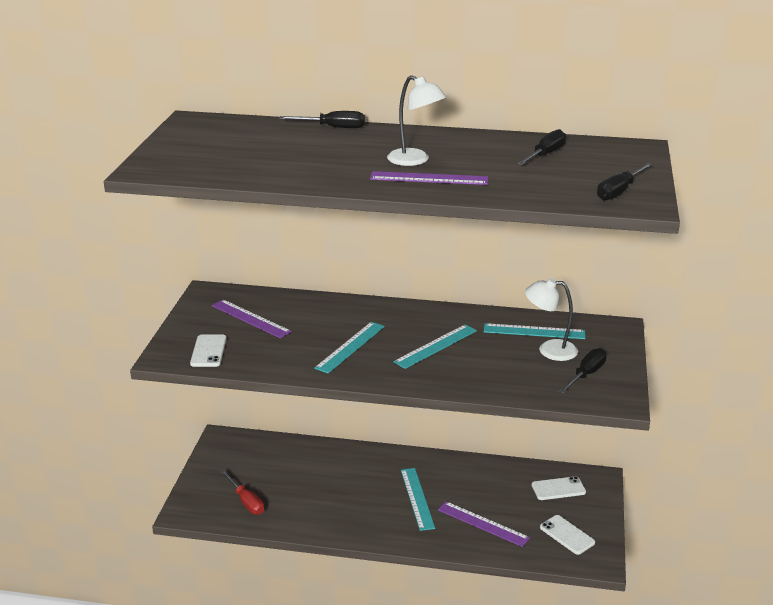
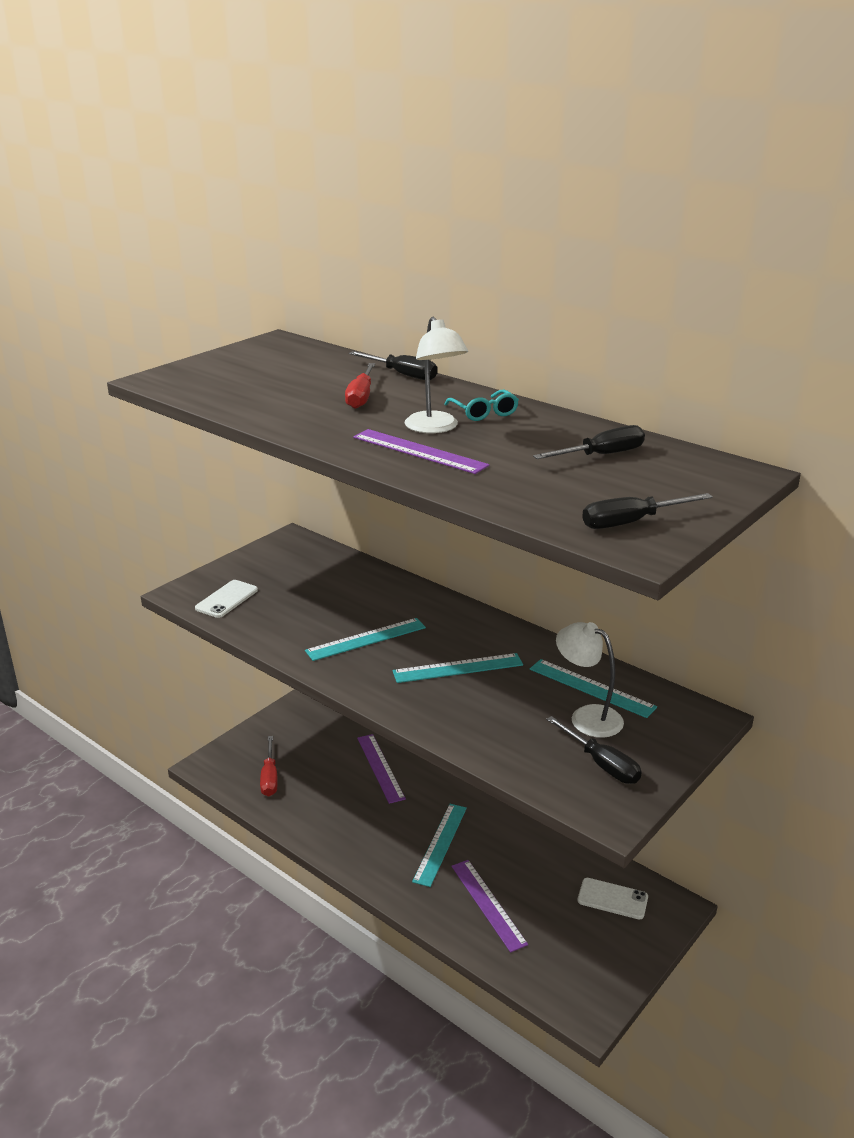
camera: 30 degrees right, 0 degrees up
(251, 318) = (302, 577): purple ruler -> purple ruler (380, 767)
(329, 150) = (361, 397): none -> red screwdriver
(431, 143) = (484, 412): none -> turquoise glasses
(567, 535) = (576, 961): white phone -> none
(586, 375) = (601, 764): black screwdriver -> black screwdriver turned 75 degrees clockwise

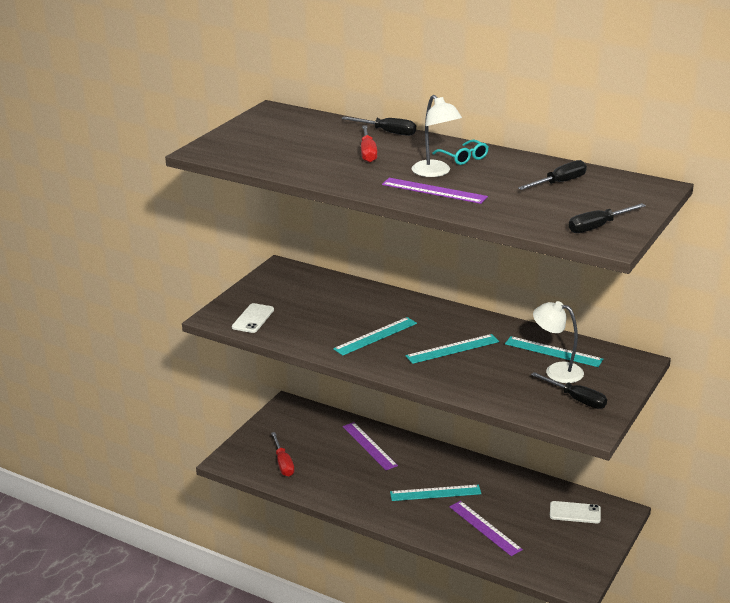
camera: 10 degrees left, 0 degrees up
(440, 843) = (435, 493): turquoise ruler -> turquoise ruler turned 75 degrees clockwise

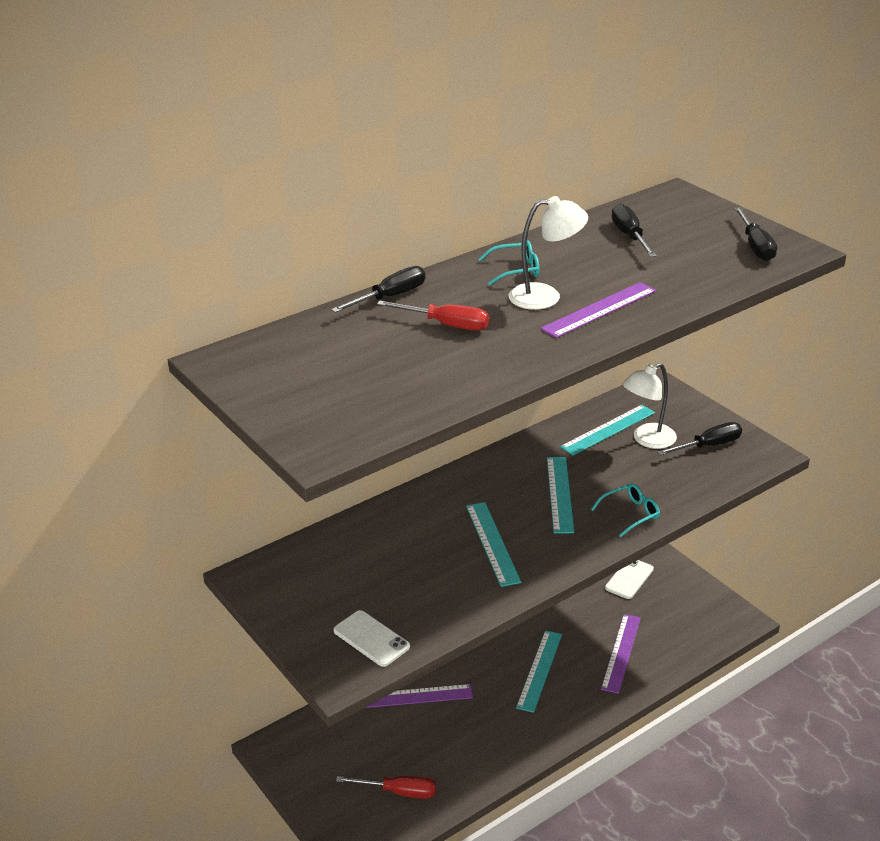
camera: 65 degrees left, 5 degrees up
(454, 381) = (630, 514): none -> turquoise glasses
(485, 528) = (621, 652): purple ruler -> purple ruler turned 60 degrees counterclockwise

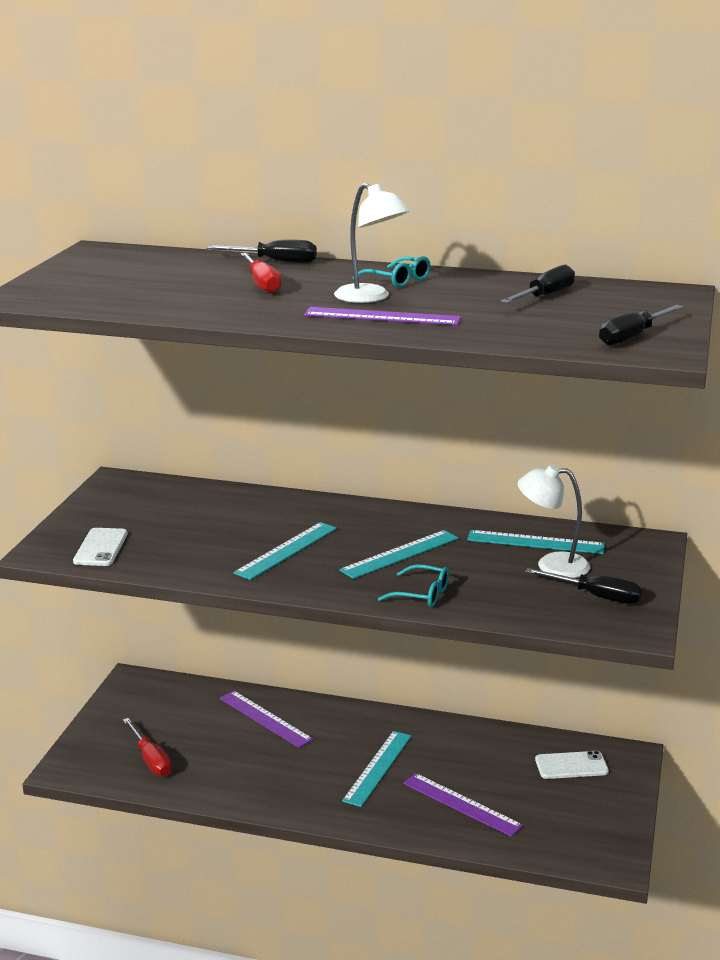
camera: 50 degrees right, 10 degrees down
(539, 670) = (377, 768): turquoise ruler -> turquoise ruler turned 45 degrees counterclockwise
(621, 652) = (462, 804): purple ruler -> purple ruler turned 60 degrees clockwise

